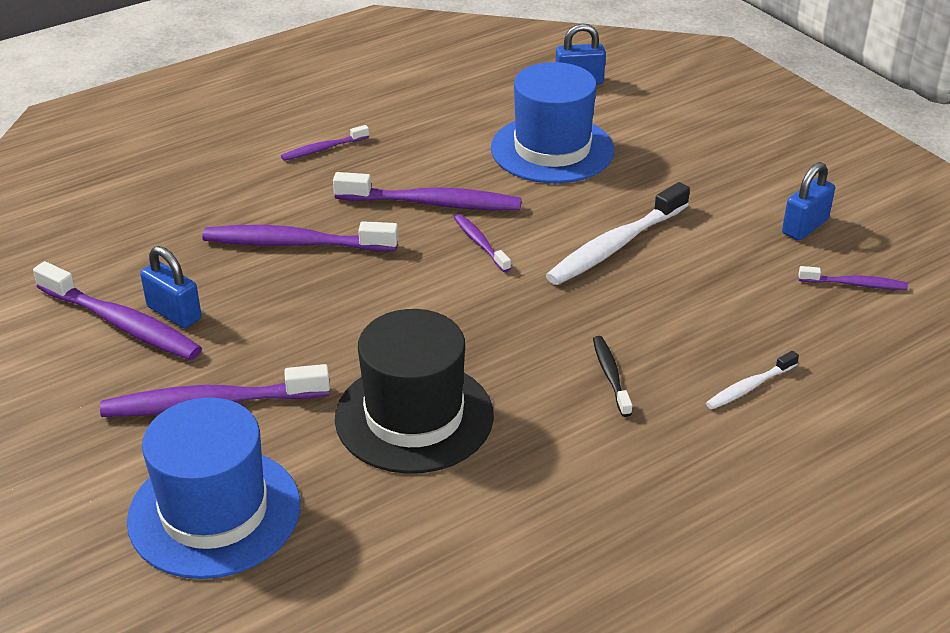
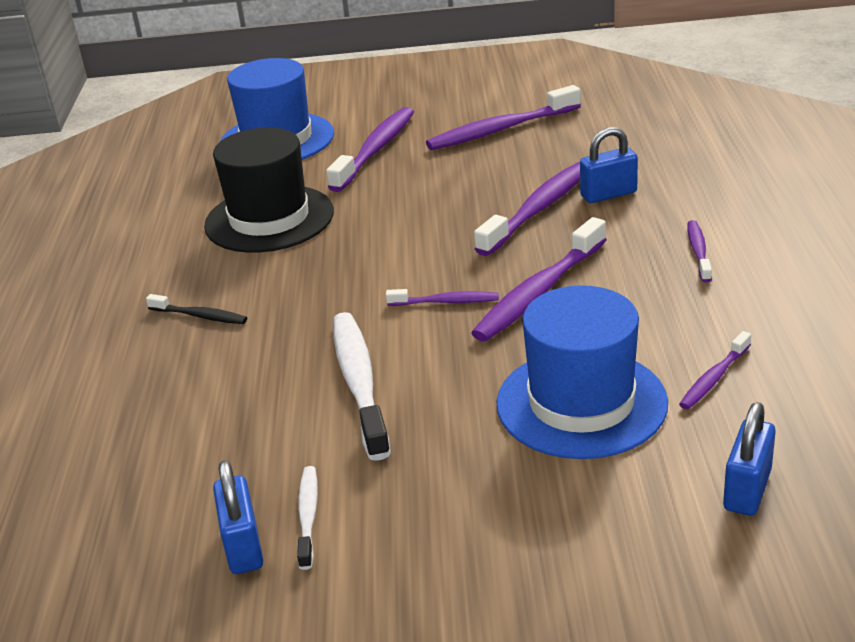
camera: 125 degrees right, 5 degrees down
(174, 313) = (493, 149): blue padlock -> blue padlock (608, 194)
(749, 387) = (96, 384): white toothbrush -> white toothbrush (308, 516)
(855, 284) = (118, 531): purple toothbrush -> purple toothbrush (714, 378)

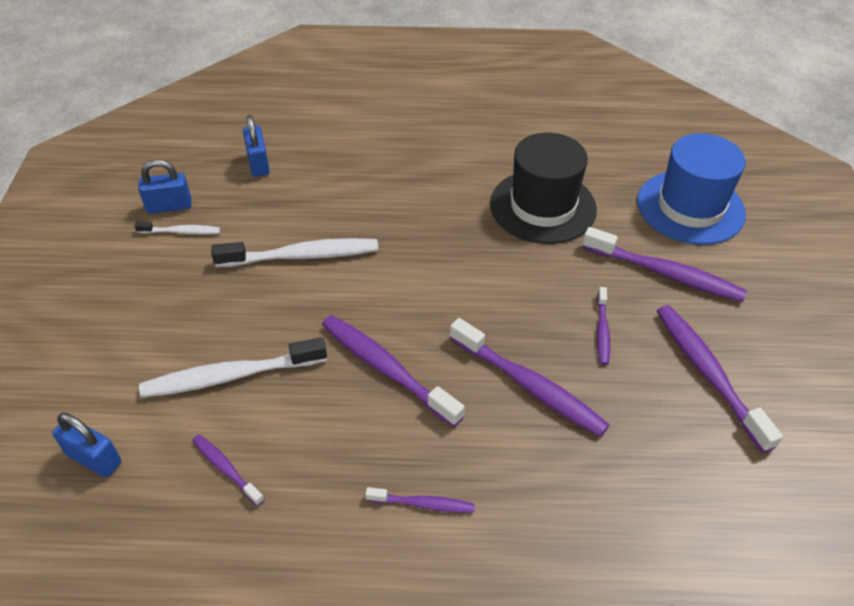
camera: 90 degrees right, 15 degrees up
(200, 316) = (410, 177): black toothbrush -> none
(446, 302) = (389, 308): purple toothbrush -> purple toothbrush (602, 331)
(581, 403) = (230, 376): blue hat -> white toothbrush
(608, 194) = (551, 448): blue padlock -> blue padlock (258, 164)

